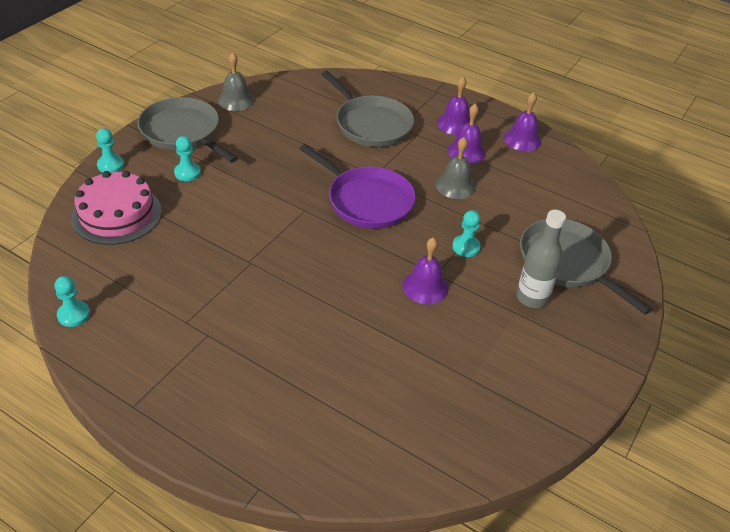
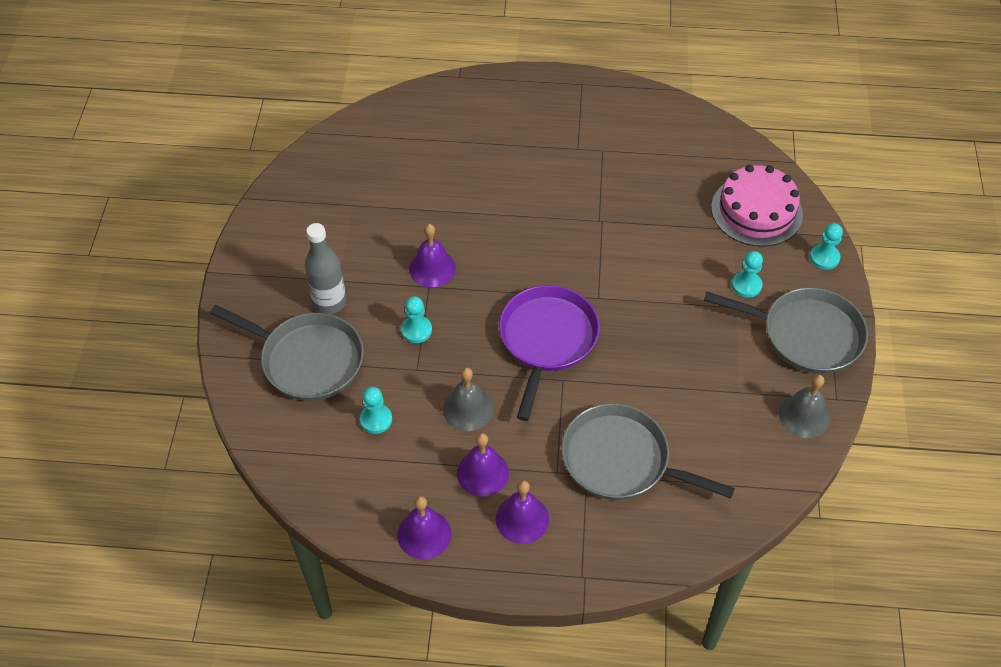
camera: 155 degrees right, 10 degrees up
(73, 314) = (688, 118): turquoise pawn -> turquoise pawn (376, 419)
(367, 201) = (547, 339): purple pan -> purple pan turned 90 degrees clockwise

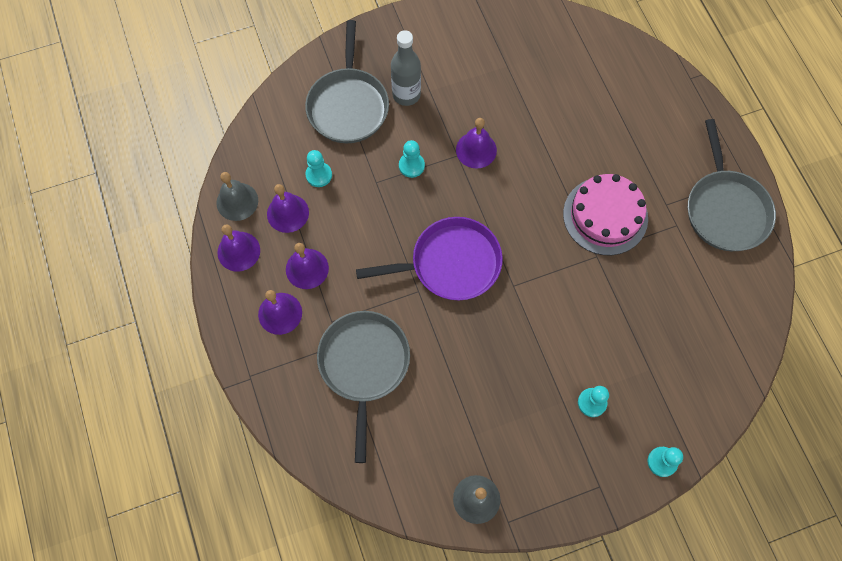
camera: 65 degrees right, 15 degrees up
(405, 467) = (288, 213): none -> purple bell
(468, 409) = (358, 234): grey bell -> grey bell (237, 201)
(756, 211) = (683, 382): pink cake -> pink cake (605, 216)
(806, 334) = (565, 473): grey pan -> grey pan (725, 210)

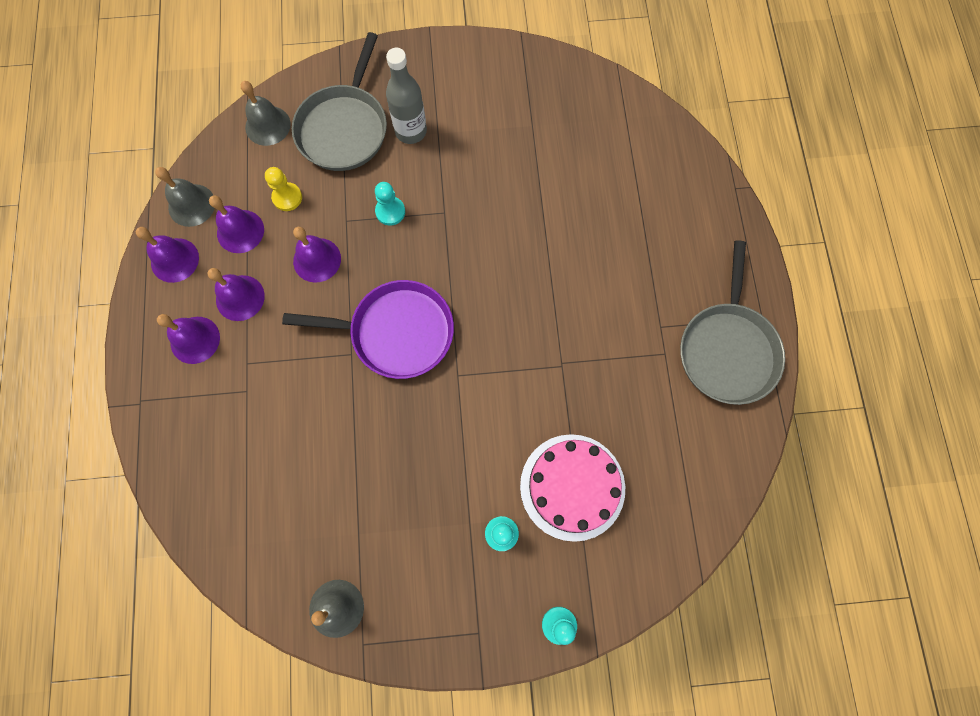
camera: 15 degrees right, 5 degrees up
(280, 118) = (268, 125): none -> grey bell
(319, 175) = (287, 197): turquoise pawn -> yellow pawn
(364, 365) = (265, 421): grey pan -> none
(476, 150) = (467, 211): purple bell -> purple bell (317, 260)
(605, 216) = (586, 322): pink cake -> pink cake (572, 487)

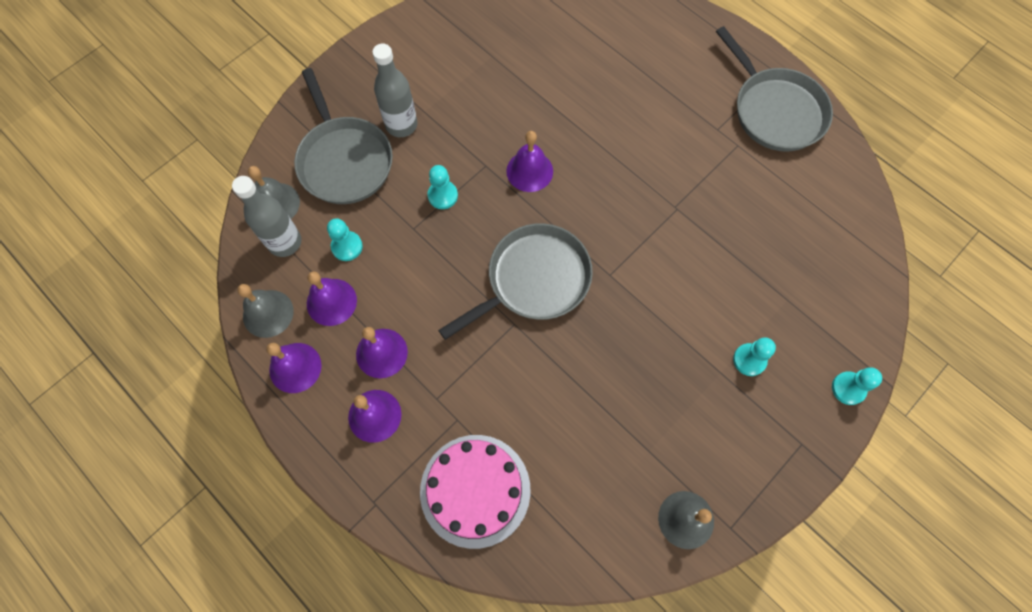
camera: 40 degrees left, 5 degrees down
(248, 160) = (285, 242): none -> grey bottle
(287, 197) = (347, 247): yellow pawn -> turquoise pawn
(317, 260) = (418, 275): purple bell -> purple bell (529, 171)
(397, 332) = (534, 280): purple pan -> grey pan
(572, 487) = (765, 286): pink cake -> pink cake (475, 490)

